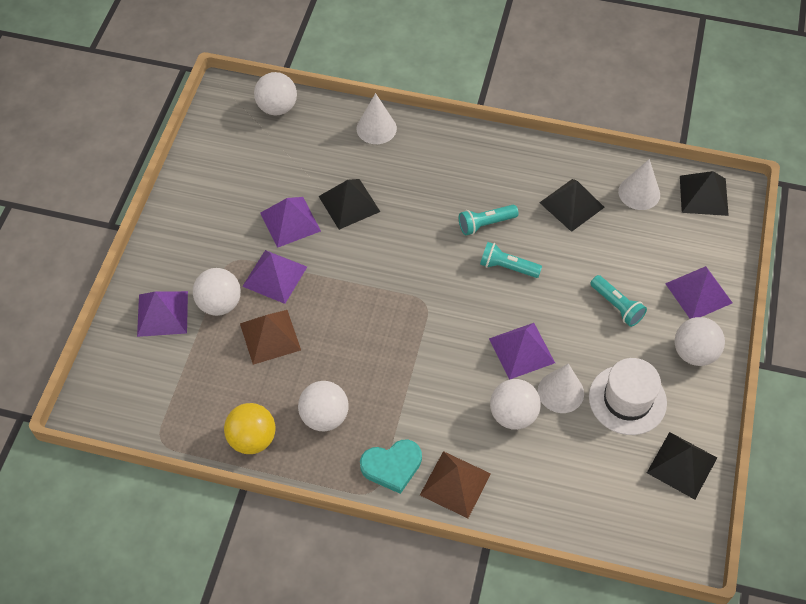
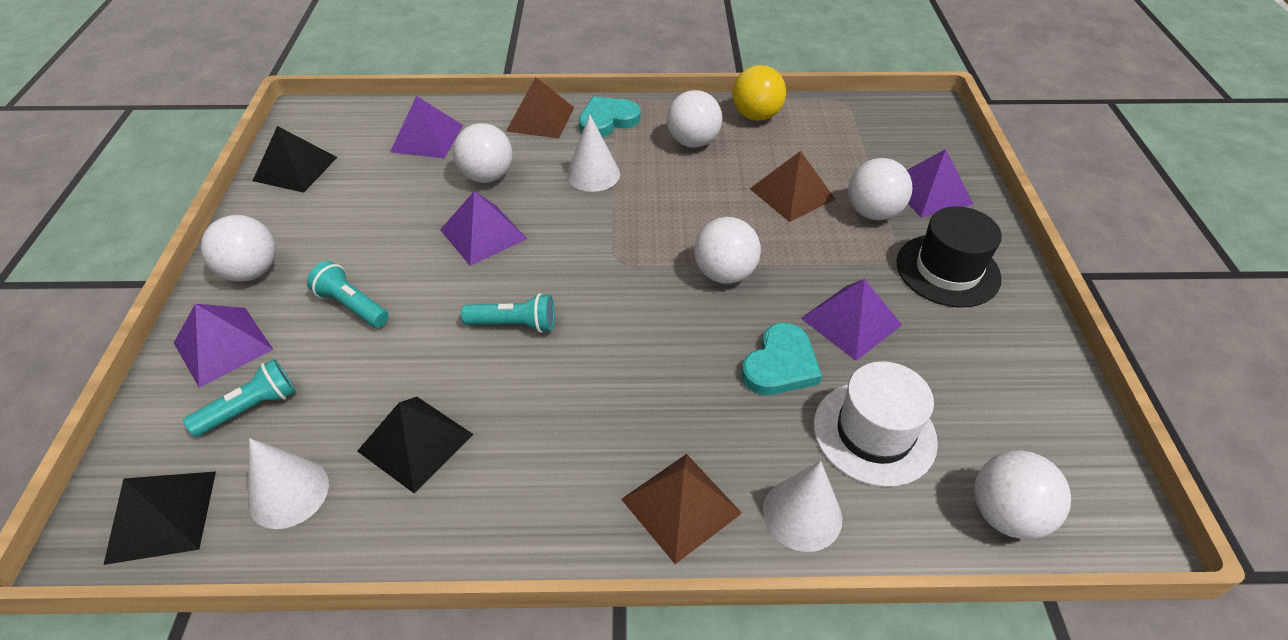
camera: 165 degrees right, 10 degrees down
(202, 243) = (947, 270): none -> black hat
(275, 276) = (827, 252): purple pyramid -> purple pyramid (427, 138)
(349, 204) = (780, 365): black pyramid -> turquoise heart
(355, 275) = (724, 273): none -> white ball
(435, 144) = (681, 506): none -> brown pyramid
(485, 224) = (558, 379): turquoise flashlight -> turquoise flashlight (251, 408)
(560, 392) = (432, 204): white cone -> white cone (593, 174)
(627, 400) = (350, 211): white hat -> white hat (874, 433)

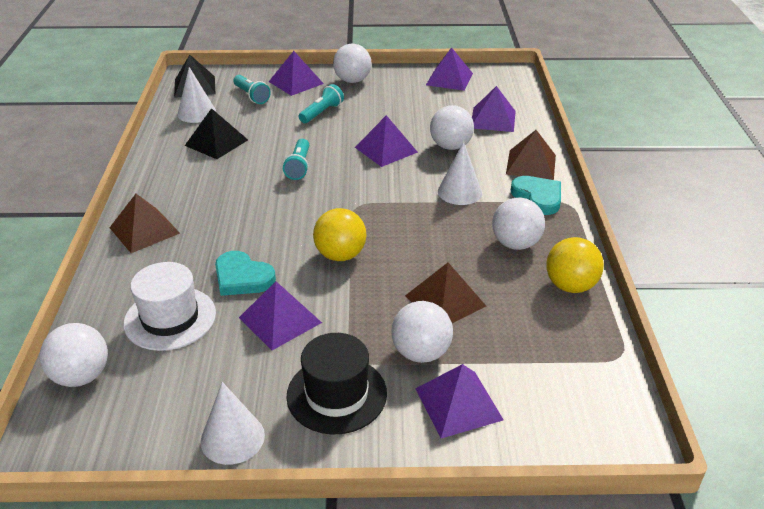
camera: 90 degrees right, 10 degrees down
(295, 168) = (449, 79): black pyramid -> purple pyramid
(724, 273) = (340, 255): white ball -> yellow ball
(802, 514) = (120, 277): white cone -> white cone (232, 438)

